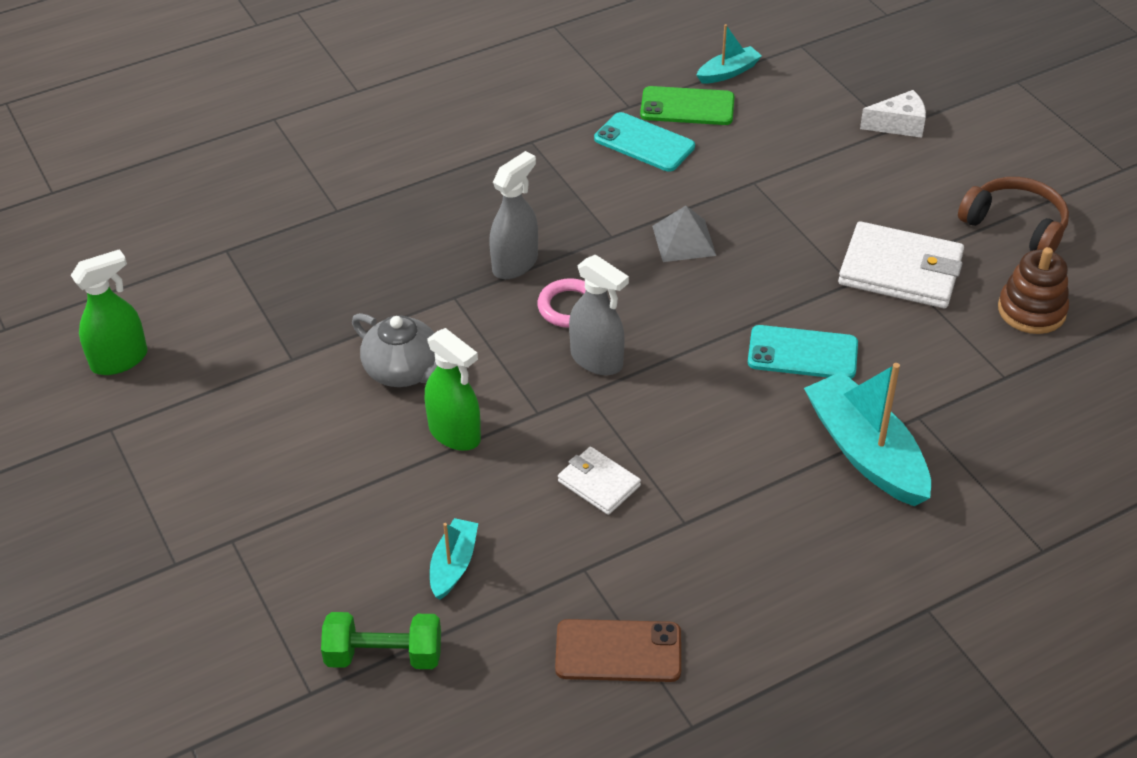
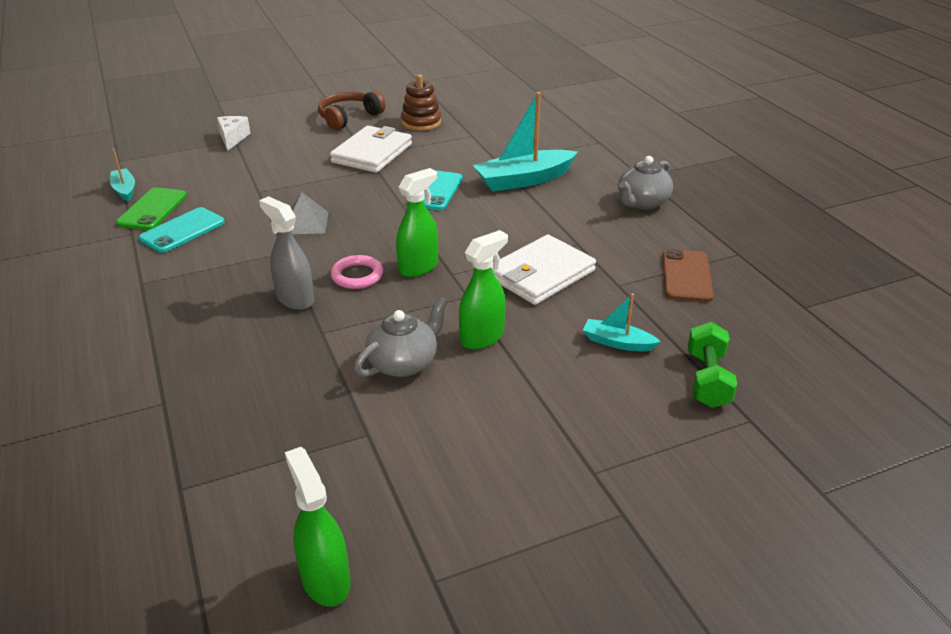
camera: 85 degrees left, 10 degrees down
(597, 360) = (418, 267): grey spray bottle -> green spray bottle
(598, 483) = (541, 274): white wallet -> white wallet, size x1.82
(830, 606) = (642, 202): none -> grey teapot

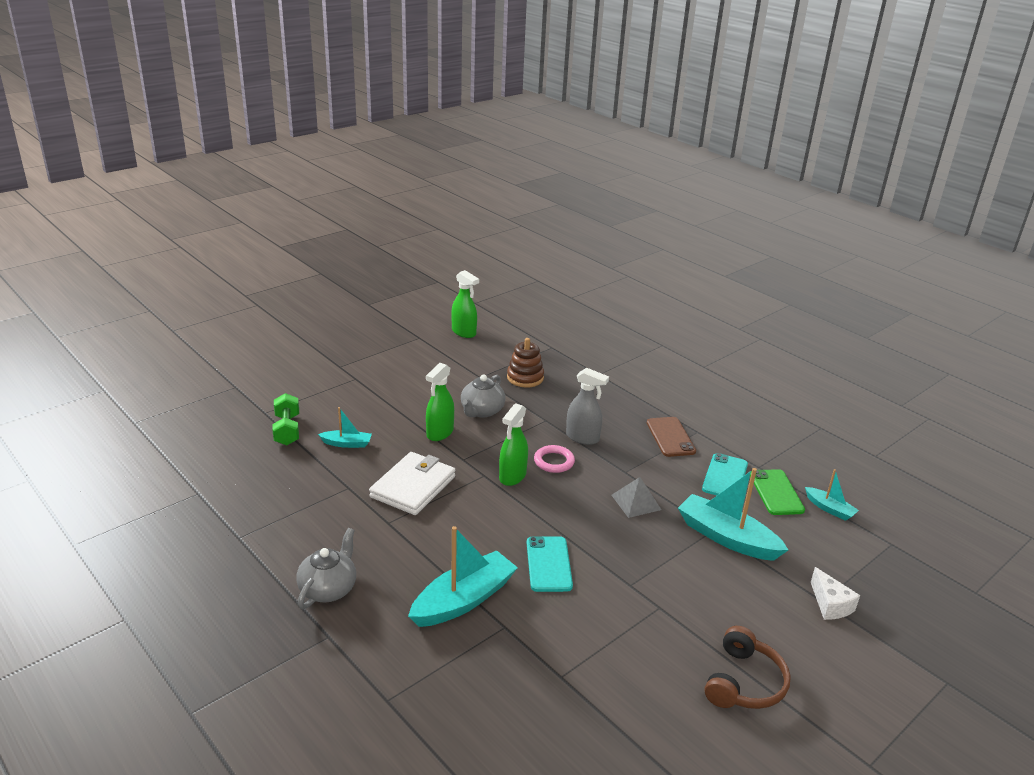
camera: 160 degrees right, 5 degrees down
(254, 185) = (727, 538): none -> turquoise boat
(372, 153) = (655, 612): white wallet -> none
(421, 122) = (643, 693): brown stacking toy -> brown stacking toy (525, 378)
(686, 276) = (291, 505): brown phone -> brown phone (670, 437)

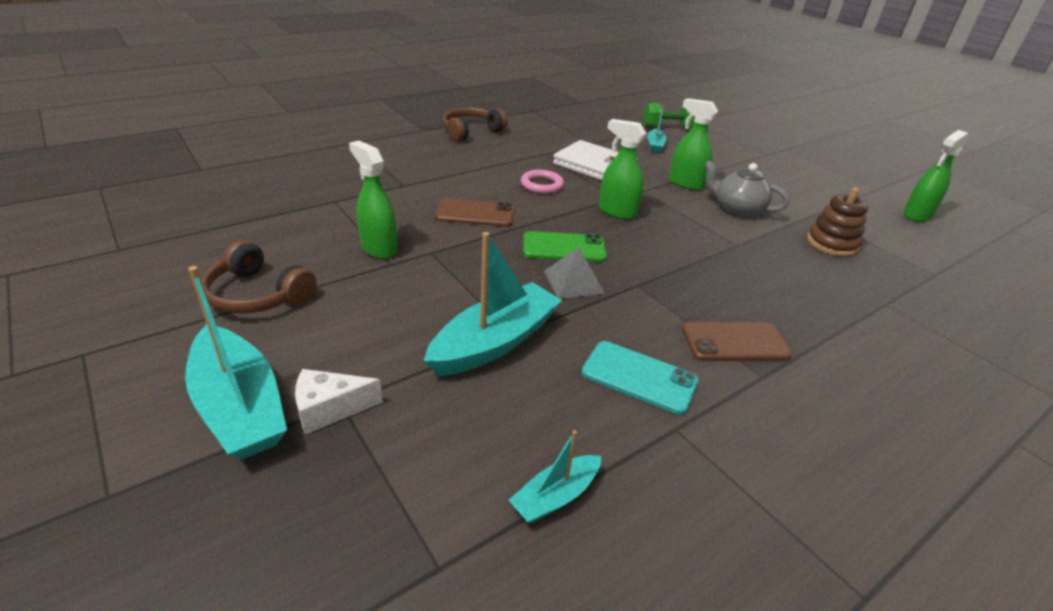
camera: 95 degrees right, 5 degrees up
(328, 589) = (471, 132): grey teapot -> brown headphones
(463, 600) = (441, 173): turquoise boat -> turquoise boat (239, 406)
(549, 564) = (475, 213): turquoise phone -> brown phone
(554, 462) = (648, 239): pink ring -> pink ring (541, 185)
(582, 438) = (706, 265): grey spray bottle -> none
(638, 620) = (378, 248): none -> green spray bottle
(776, 492) = (602, 430): green phone -> green phone (564, 248)

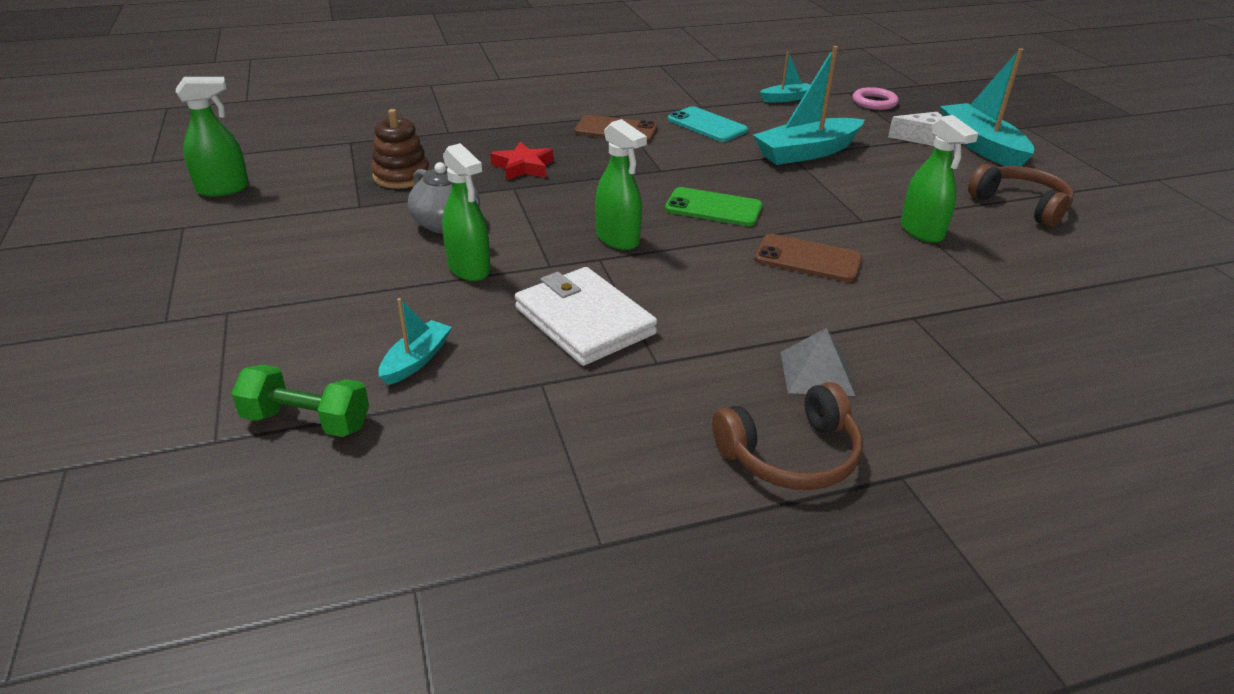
camera: 160 degrees left, 0 degrees up
(541, 185) = (697, 293): pink ring -> pink ring (874, 102)
(573, 282) = (721, 179): grey pyramid -> grey pyramid (816, 373)
(758, 268) = (523, 167): none -> red star

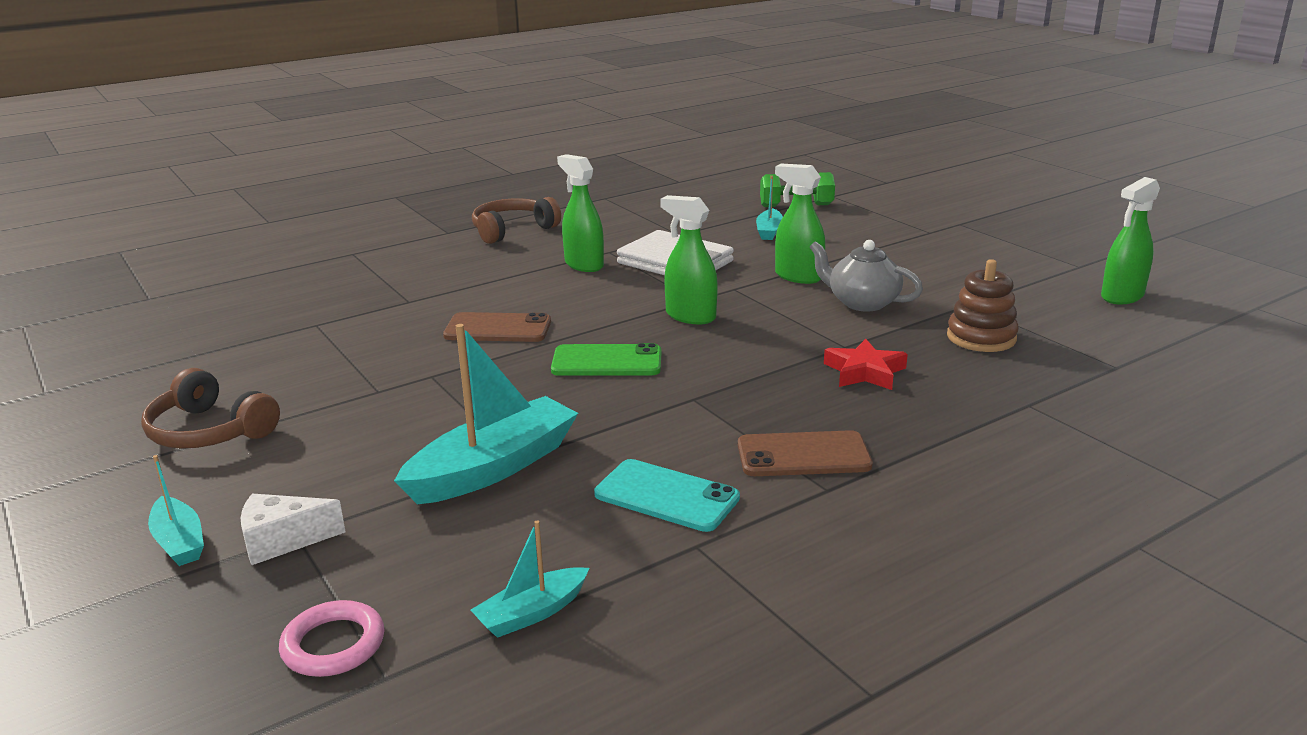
camera: 165 degrees right, 10 degrees down
(816, 373) = (494, 261): grey pyramid -> none
(922, 231) = (365, 374): green spray bottle -> green spray bottle (583, 265)
(981, 146) = (179, 542): turquoise boat -> turquoise boat, size x0.52

